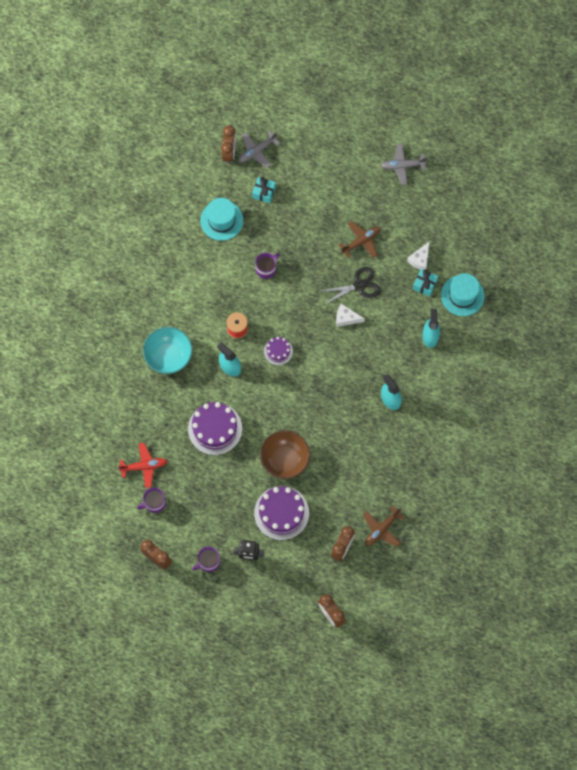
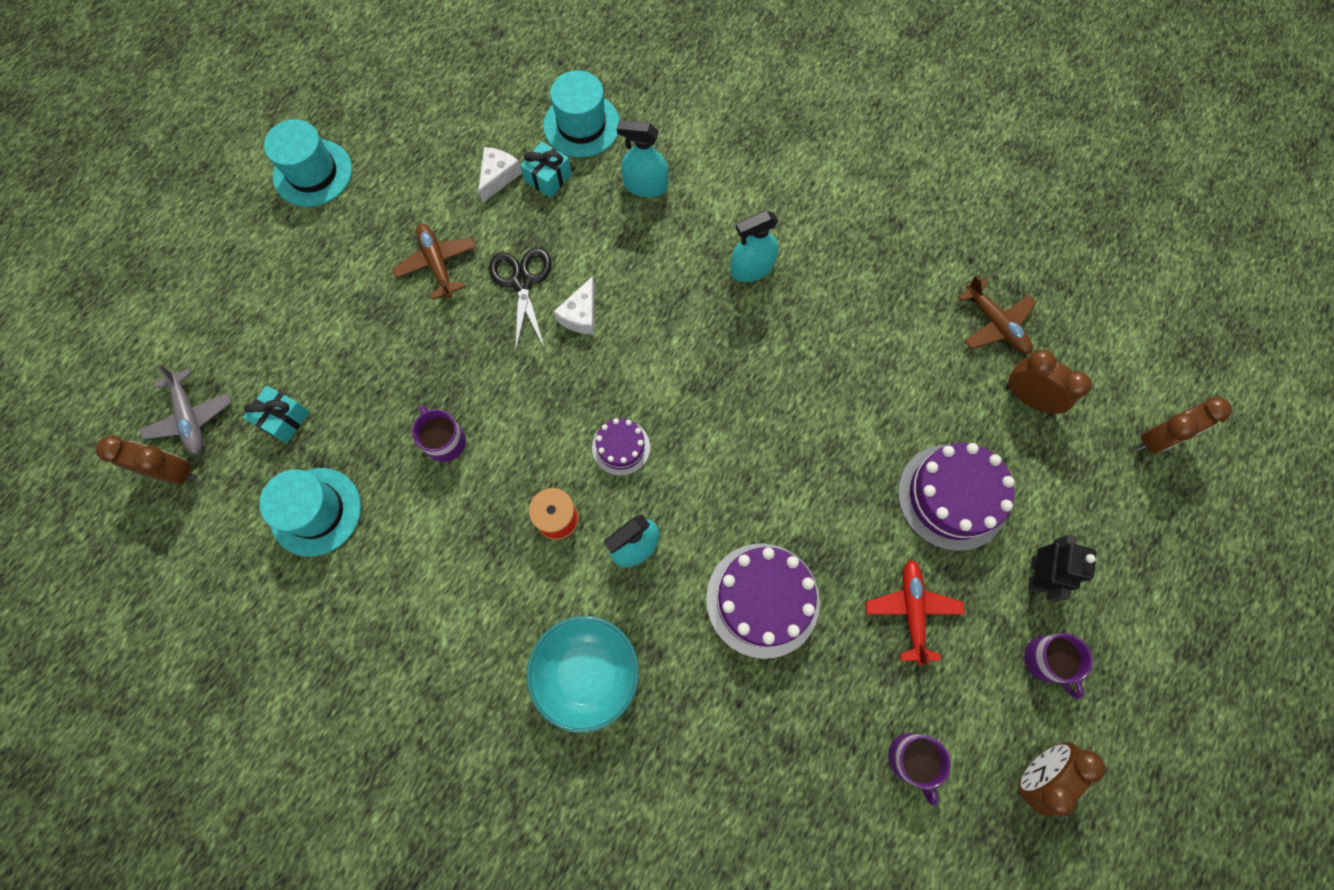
camera: 80 degrees left, 0 degrees up
(144, 466) = (827, 769): red plane -> red plane (911, 610)
(285, 459) = (844, 472): brown bowl -> none
(402, 166) = (313, 173): grey plane -> turquoise hat
(420, 259) = (498, 177): white cheese -> white cheese turned 105 degrees counterclockwise

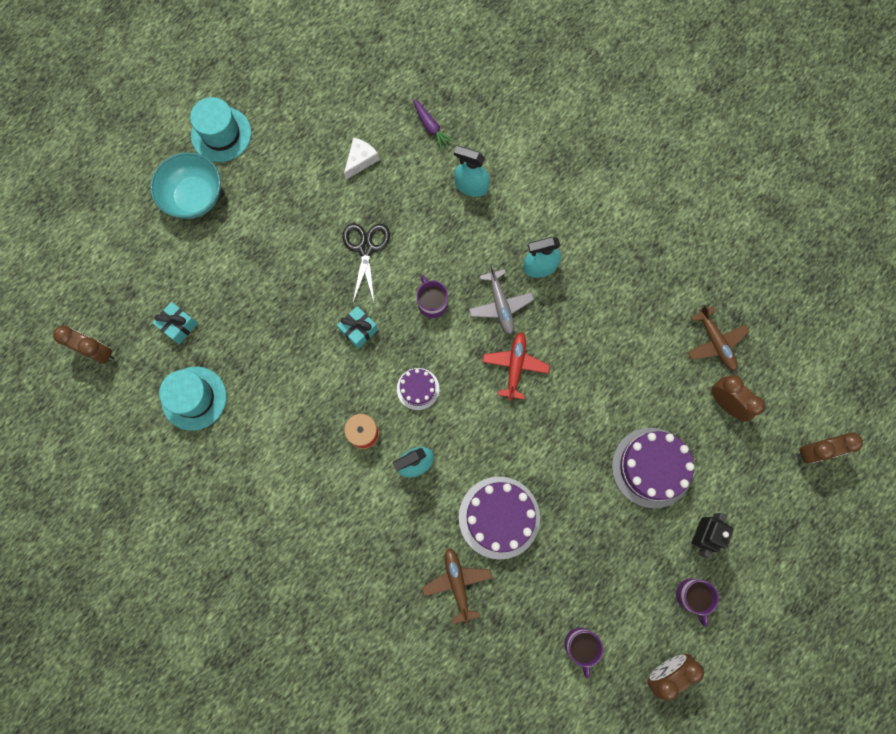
camera: 10 degrees right, 5 degrees up
(191, 417) = (113, 313): grey plane -> grey plane (500, 305)
(437, 264) = (305, 224): brown plane -> brown plane (457, 583)
(444, 441) = (292, 362): purple mug -> purple mug (432, 303)
(548, 177) = (398, 167): turquoise gift -> turquoise gift (358, 330)
(580, 315) = (405, 282): white cheese -> none
(581, 125) = (431, 127): turquoise hat -> purple carrot
(587, 673) = (367, 546): turquoise bowl -> turquoise bowl (194, 197)
(911, 610) = (603, 544): red plane -> red plane (515, 366)

